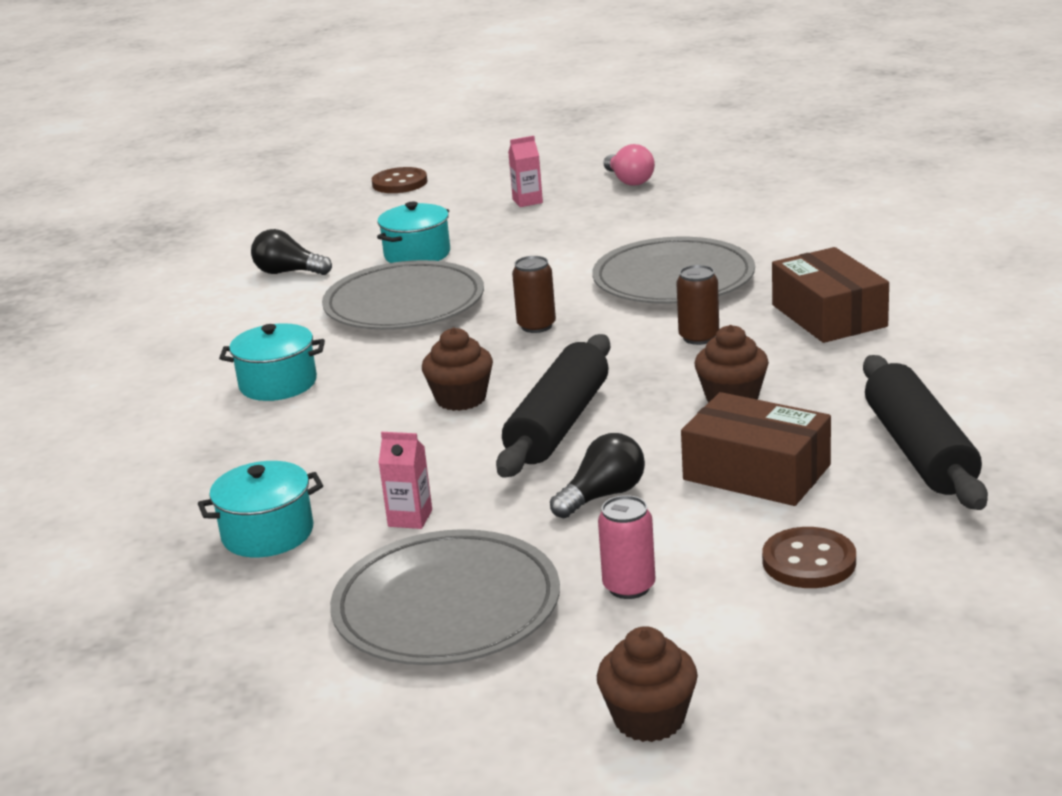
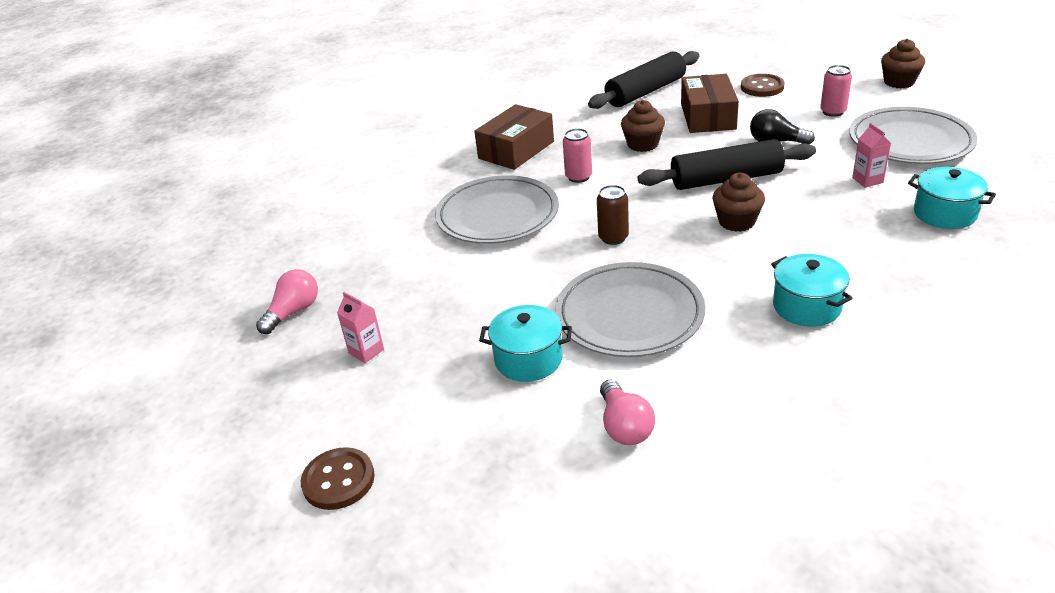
camera: 120 degrees left, 10 degrees up
(288, 272) = (624, 426): black light bulb -> pink light bulb
(699, 337) = (578, 177): brown can -> pink can

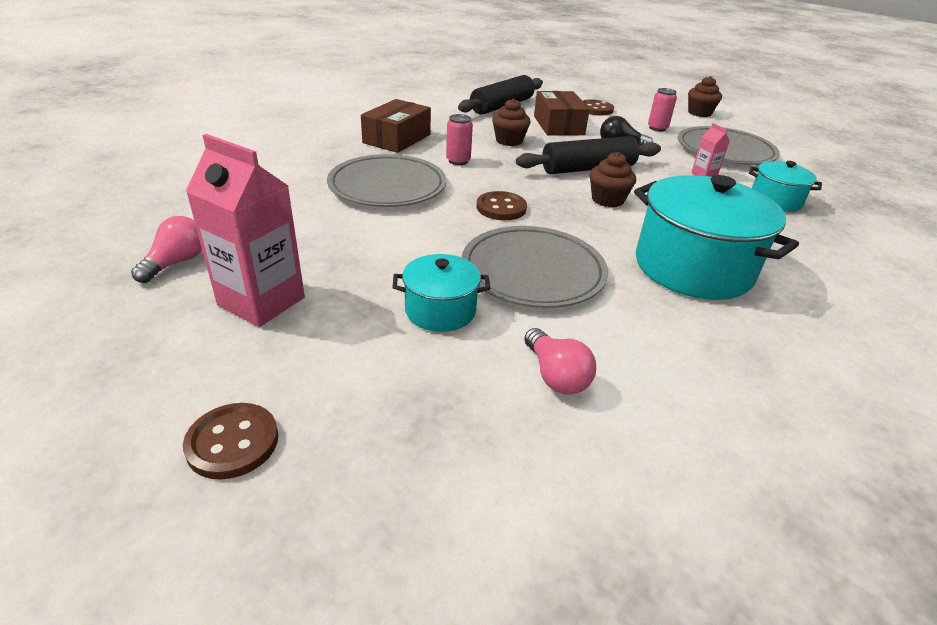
camera: 15 degrees left, 0 degrees up
(366, 351) = (261, 301): pink carton -> pink carton, size x2.15
(613, 238) = (501, 208): brown can -> brown button
(807, 306) = (693, 267): turquoise pot -> turquoise pot, size x1.89

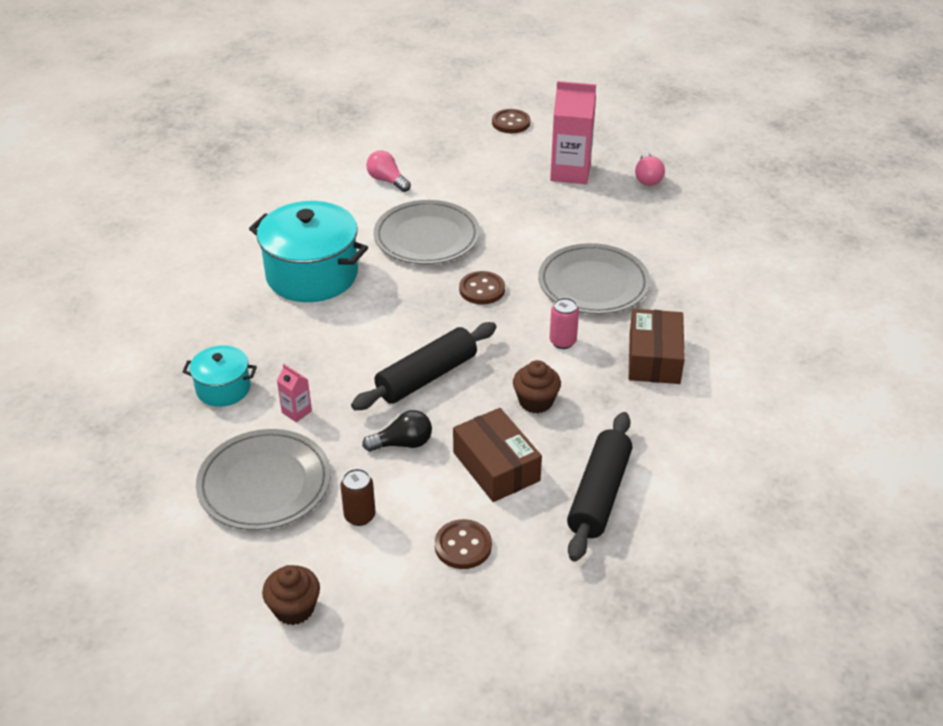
camera: 160 degrees right, 5 degrees up
(440, 310) = (468, 195): turquoise pot -> none
(607, 200) = (393, 332): brown cupcake -> none
(657, 128) = (359, 516): pink can -> brown can

